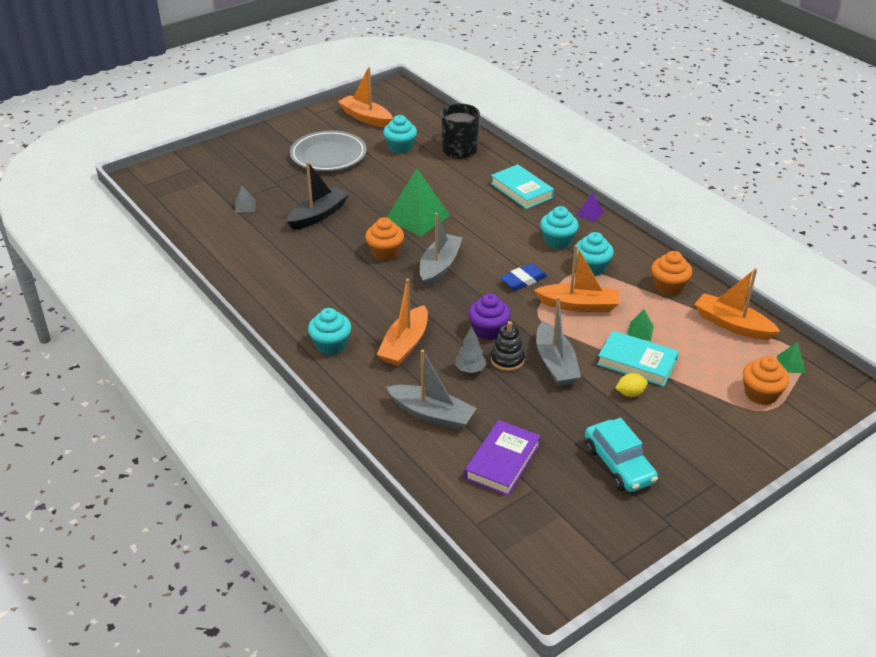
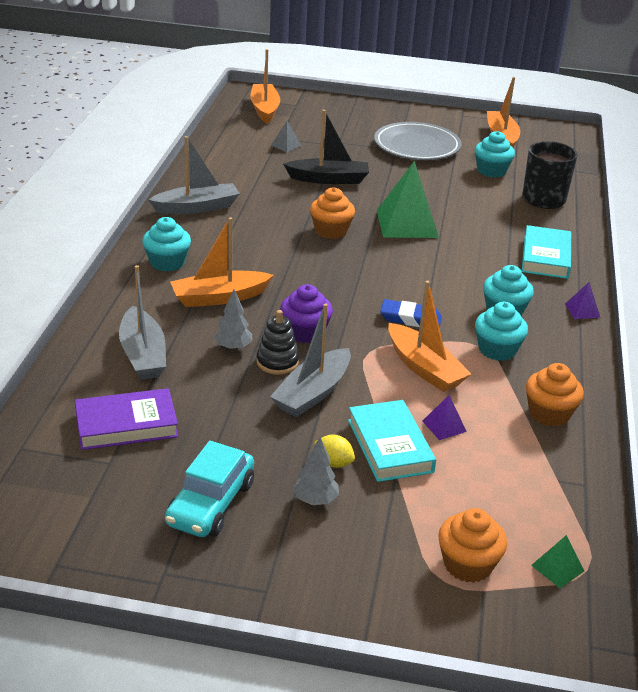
camera: 45 degrees right, 5 degrees down
(439, 266) = (356, 265): grey boat -> grey boat (197, 207)
(640, 331) = (444, 426): green pyramid -> purple pyramid
(656, 420) = (315, 500): none -> grey tree
(732, 325) = (557, 489): orange boat -> orange boat (264, 110)

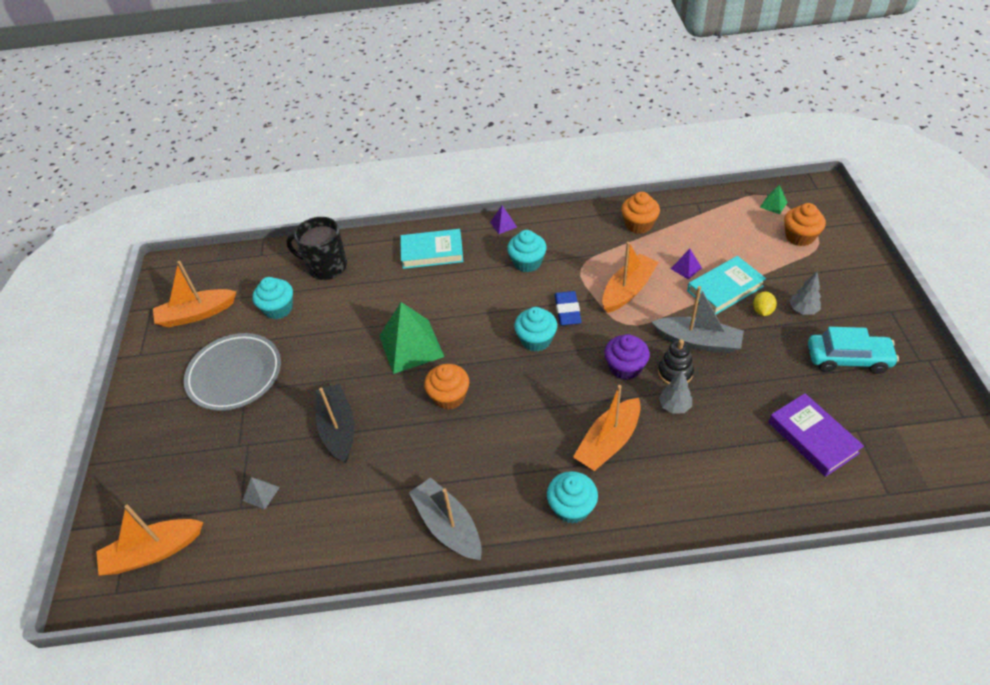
camera: 100 degrees left, 15 degrees up
(143, 355) = (724, 464): grey boat -> none
(219, 298) = (608, 442): orange boat -> orange boat turned 75 degrees clockwise
(497, 350) = (581, 258): turquoise cupcake -> turquoise cupcake (536, 340)

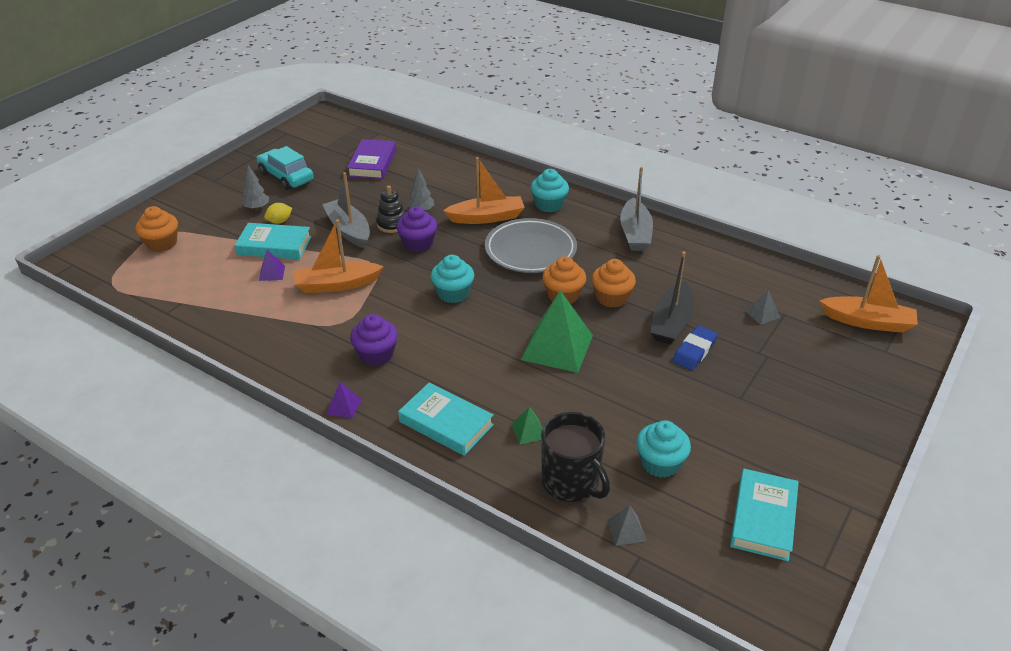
camera: 145 degrees left, 10 degrees down
(196, 314) = (763, 518): orange boat -> turquoise book
(235, 375) = (744, 418): grey plate -> grey plate (530, 250)
(276, 262) = (626, 530): none -> grey pyramid
(527, 262) = (376, 354): turquoise cupcake -> purple cupcake
(567, 311) = (402, 298): blue eraser -> blue eraser (694, 351)
(638, 224) = (240, 326): orange cupcake -> orange cupcake (611, 298)
(773, 204) = (125, 273): green pyramid -> green pyramid (529, 431)

